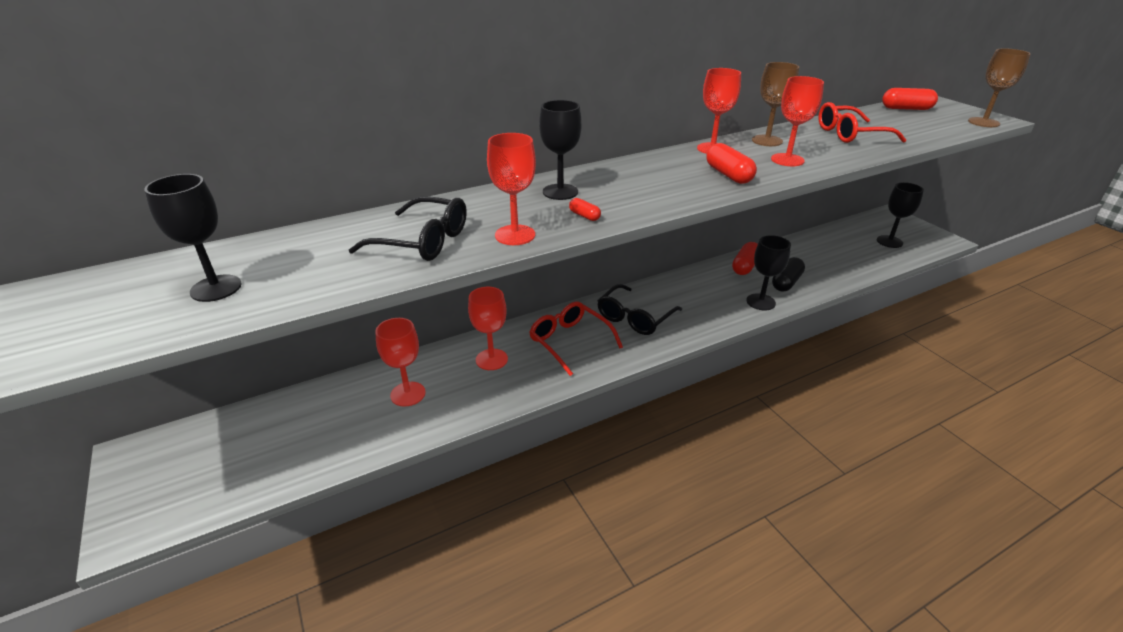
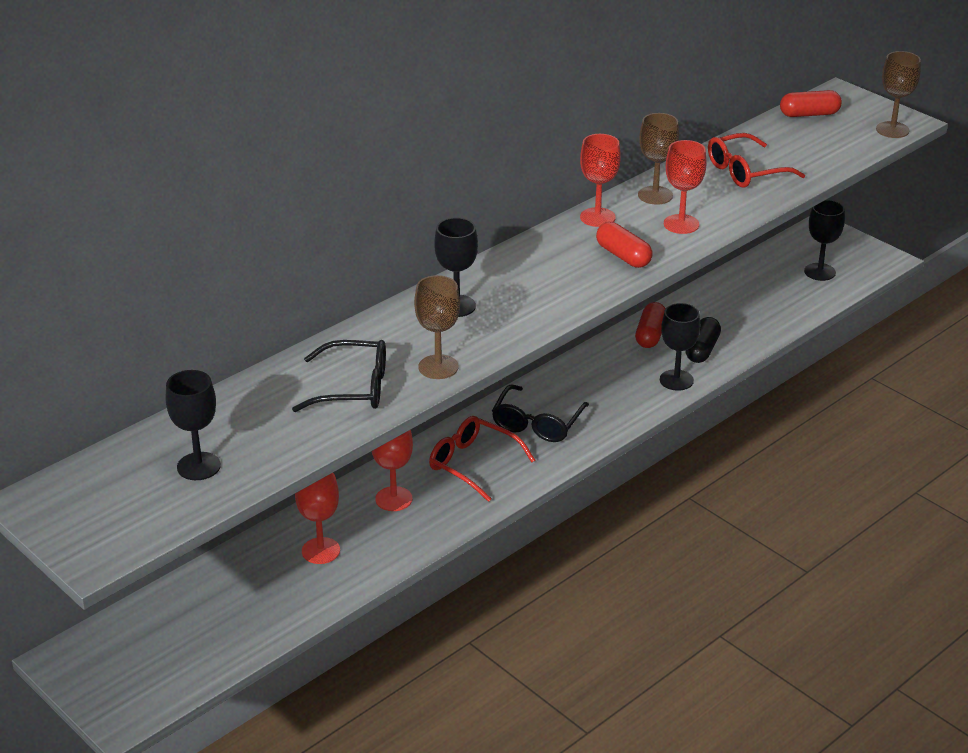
camera: 15 degrees left, 0 degrees up
(515, 235) = (438, 367): red goblet -> brown goblet
(584, 216) = (495, 334): red capsule -> none

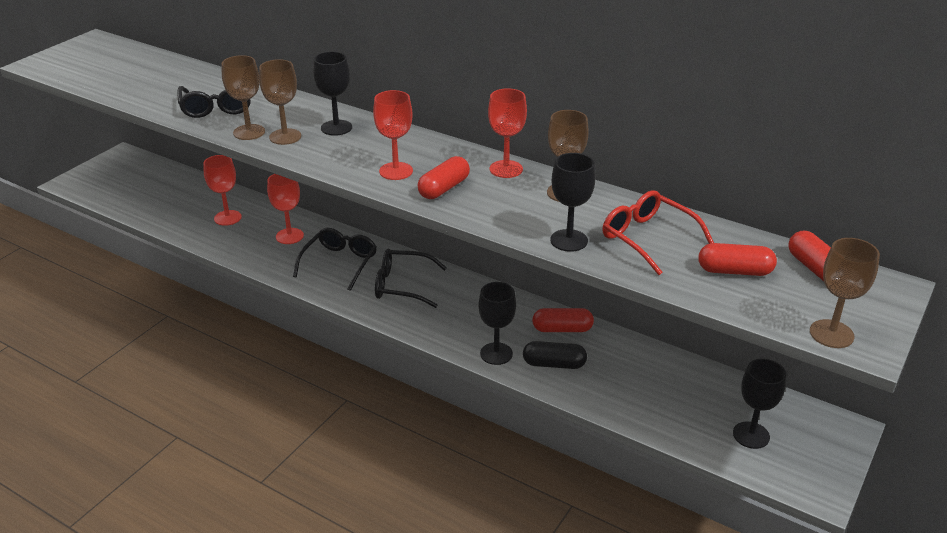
camera: 75 degrees right, 0 degrees up
(198, 466) = (124, 75): black goblet -> black goblet (569, 240)
(462, 342) = (285, 137): none -> brown goblet
(473, 464) = (340, 263): red glasses -> black glasses
(681, 224) = (517, 211): red goblet -> red goblet (396, 171)
(804, 146) = (734, 271): none -> red capsule

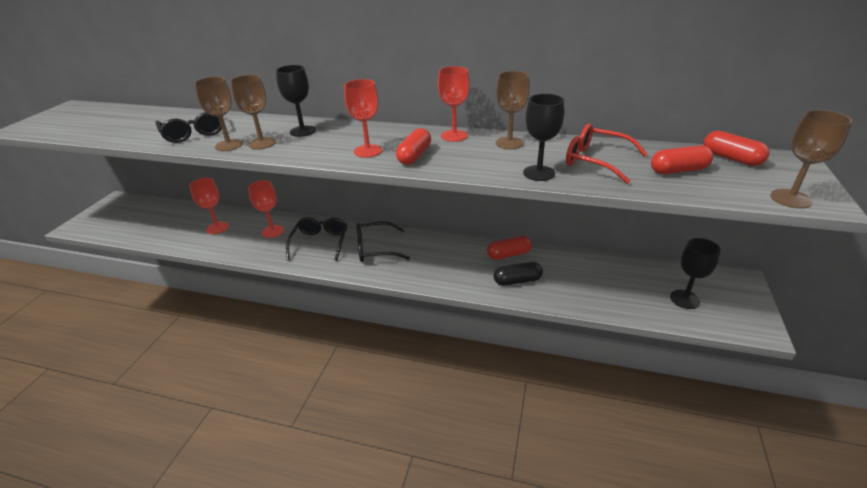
camera: 15 degrees left, 0 degrees up
(496, 353) = (471, 283): black goblet -> none

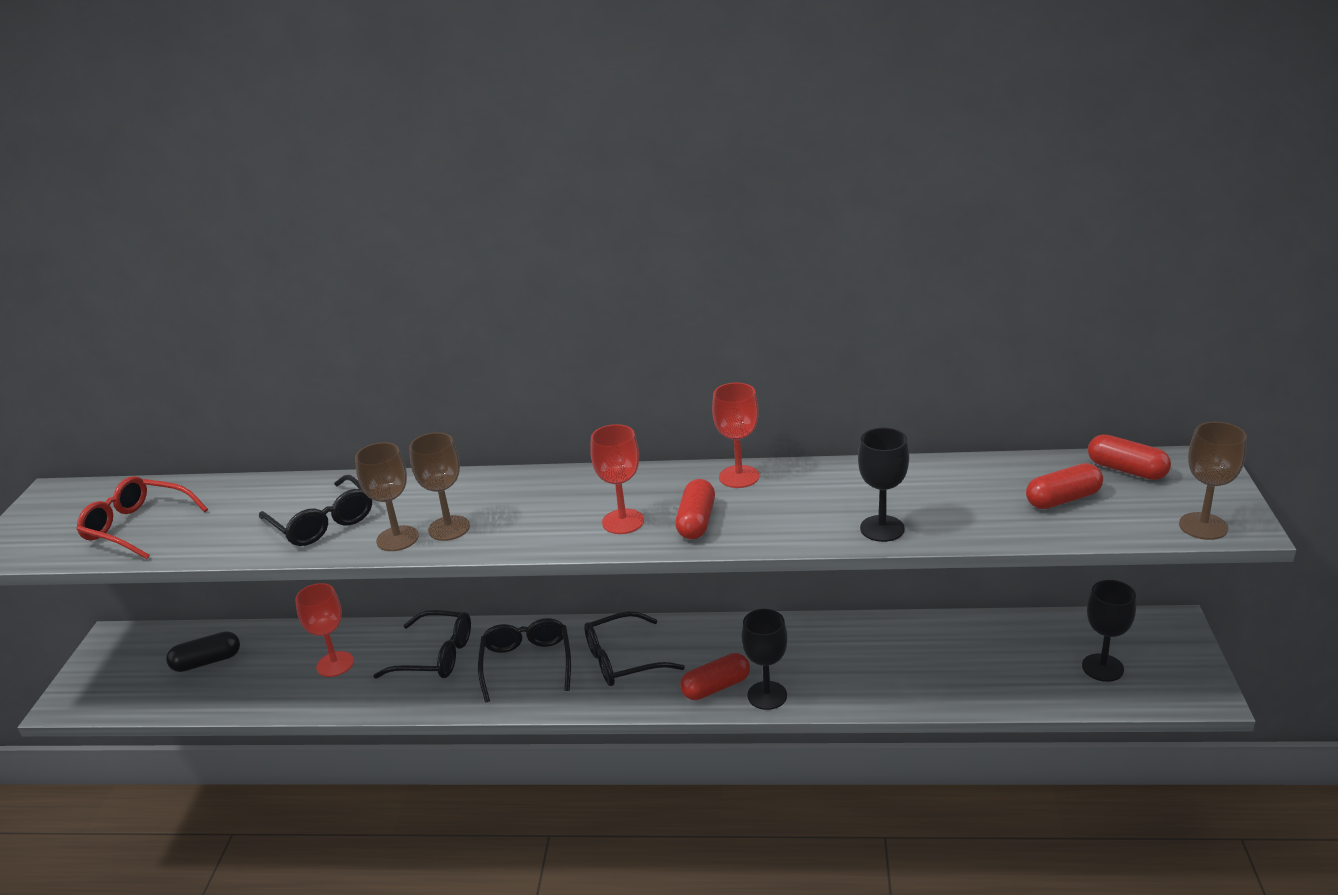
camera: 10 degrees left, 5 degrees down
(273, 231) = (436, 656): red goblet -> black glasses
(302, 131) = (500, 496): black goblet -> black goblet (767, 695)
(509, 143) = (824, 480): brown goblet -> none
(509, 254) = (835, 637): red capsule -> red capsule (716, 687)
(517, 281) = (860, 678): black capsule -> black capsule (207, 661)
(596, 161) = (952, 497): red glasses -> red glasses (137, 526)

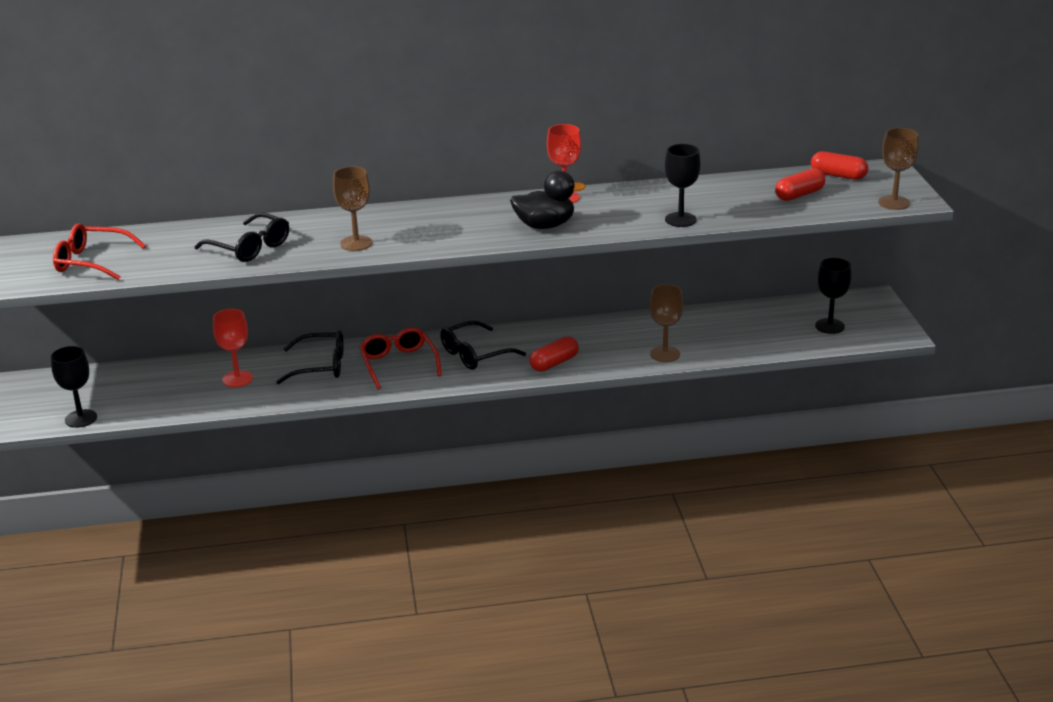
camera: 15 degrees left, 0 degrees up
(207, 661) = (123, 388): black capsule -> none
(397, 538) = (319, 252): brown goblet -> brown goblet (665, 354)
(527, 663) = (398, 364): black glasses -> red glasses
(623, 521) = (490, 230): red goblet -> none
(696, 521) = (545, 225): red capsule -> black duck
(767, 695) = (594, 364): black goblet -> black goblet (81, 418)

